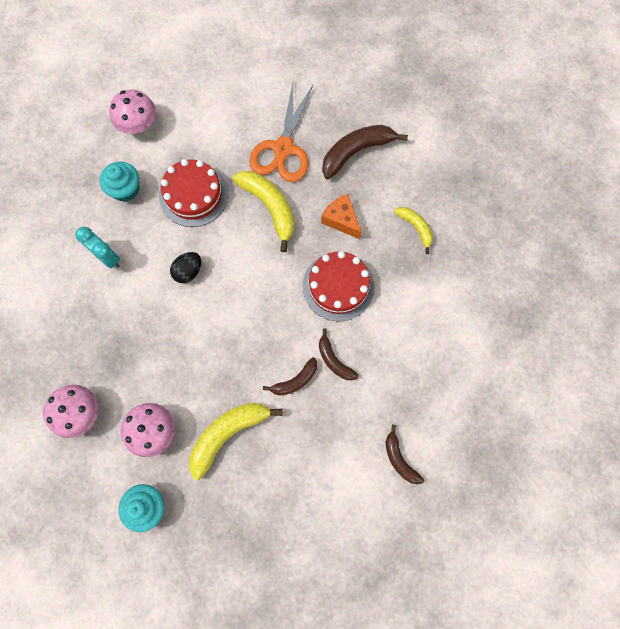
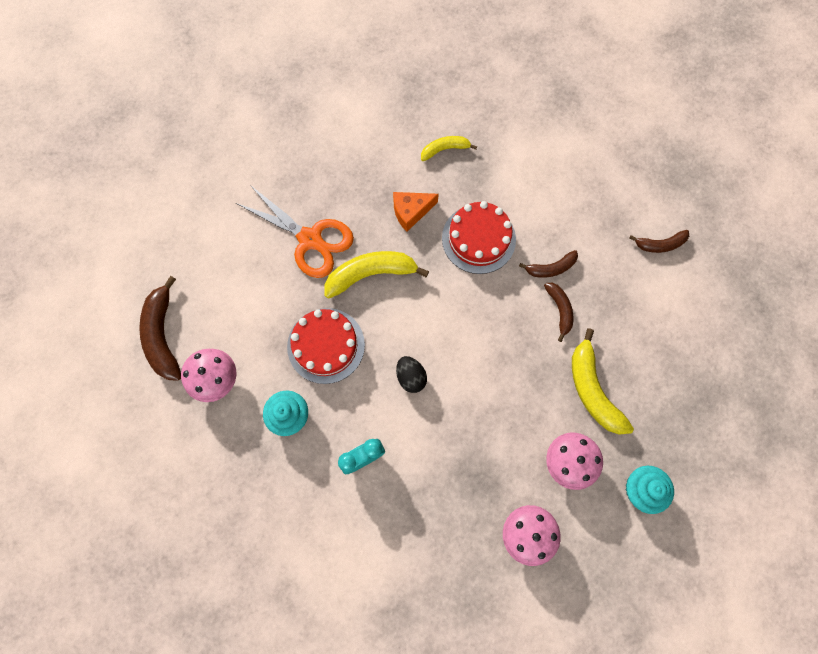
camera: 70 degrees left, 0 degrees up
(356, 152) = (343, 172): brown banana -> brown banana (163, 335)

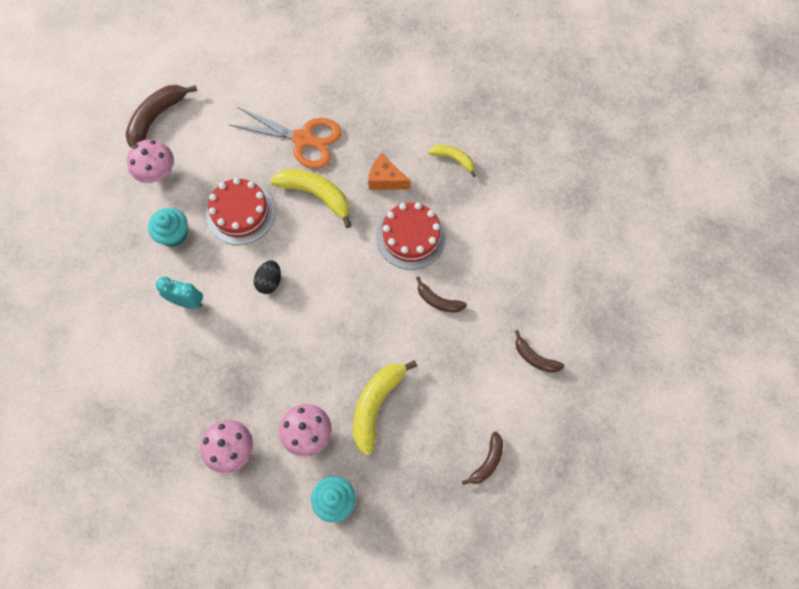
camera: 45 degrees right, 5 degrees down
(310, 239) = (303, 139): orange scissors -> orange scissors turned 60 degrees counterclockwise
(559, 310) = (413, 333): brown banana -> brown banana (487, 462)

